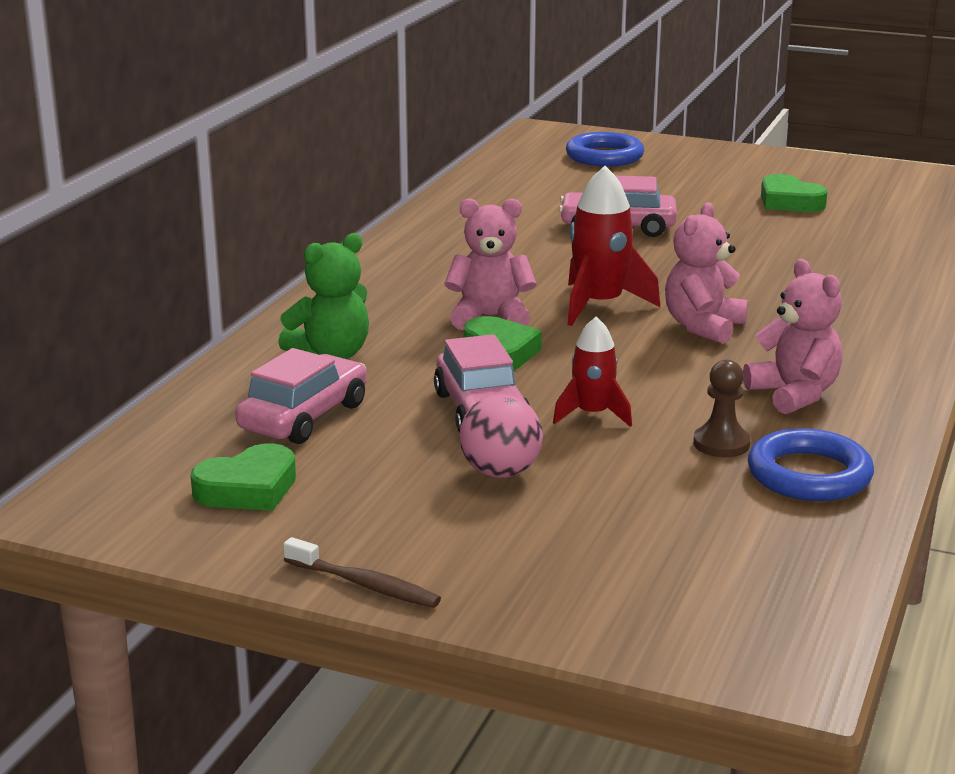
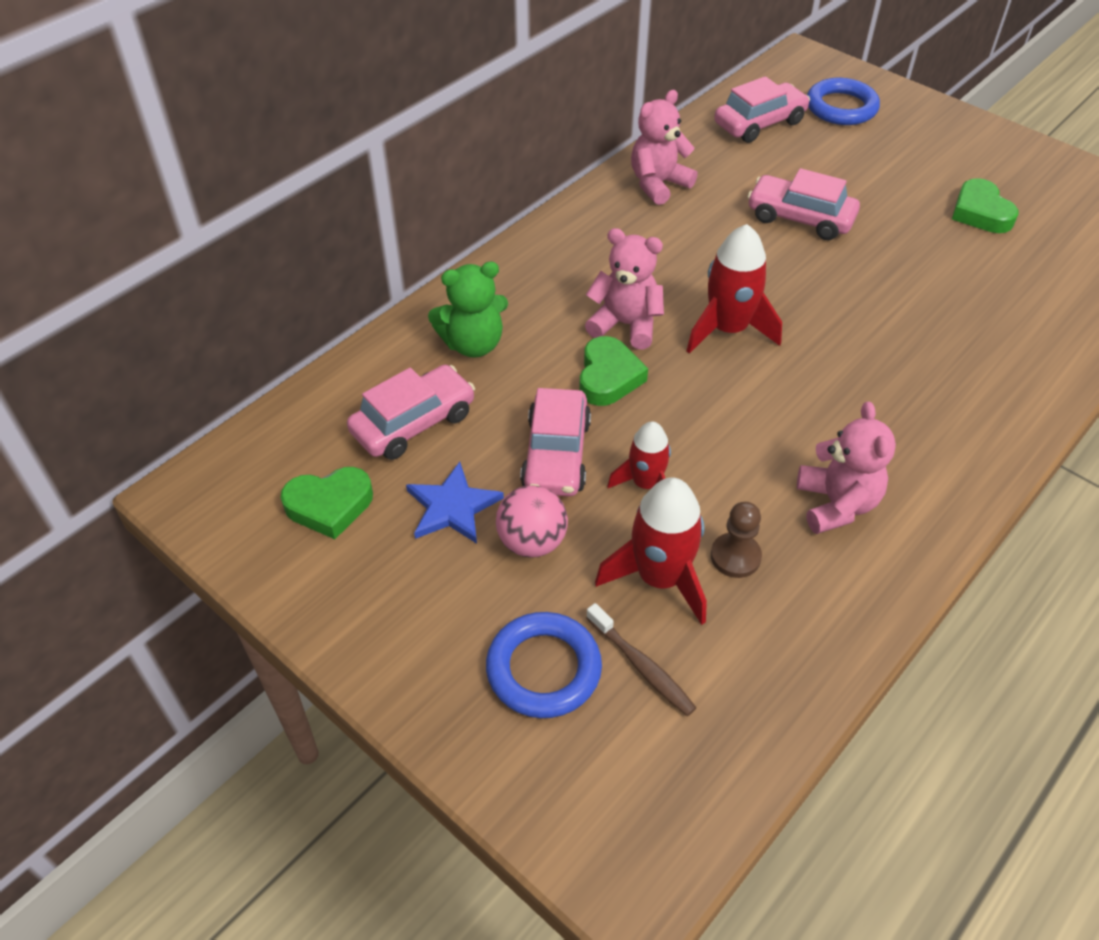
camera: 20 degrees right, 25 degrees up
(365, 585) = (359, 656): brown toothbrush -> brown toothbrush (642, 666)
(393, 465) = (452, 507): none -> blue star
(530, 175) = (759, 123): none -> pink car
(654, 471) = (659, 578): none -> red rocket
(703, 327) = (803, 384): pink teddy bear -> pink teddy bear (658, 184)
(809, 475) = (790, 623): blue ring -> blue ring (543, 669)

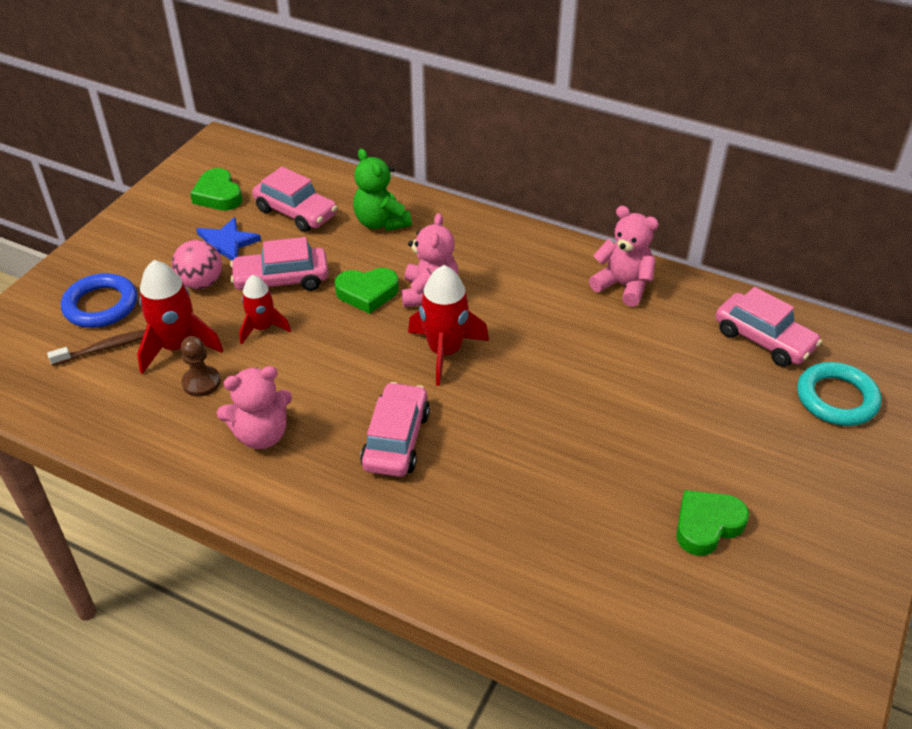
camera: 75 degrees right, 5 degrees down
(642, 666) = (104, 348): brown toothbrush -> brown toothbrush turned 150 degrees counterclockwise
(800, 218) = (622, 382): pink car -> pink car (396, 440)
(841, 107) = (836, 398): blue ring -> turquoise ring

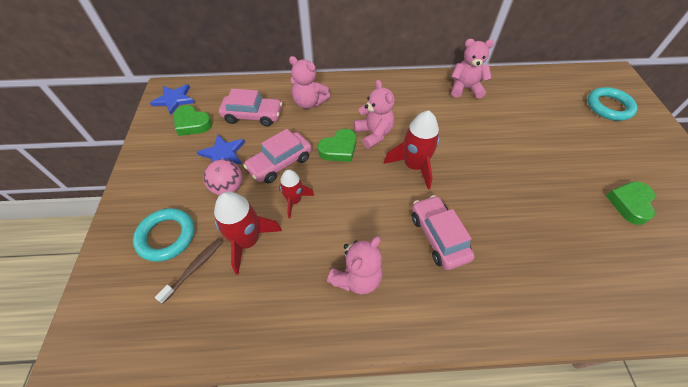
camera: 30 degrees left, 10 degrees up
(101, 305) = (166, 236): blue ring -> turquoise ring
(201, 382) = (285, 260): brown pawn -> none
(219, 159) = (174, 100): none -> blue star
(381, 222) = (309, 102): green teddy bear -> pink teddy bear
(763, 339) = (551, 90): pink car -> none

